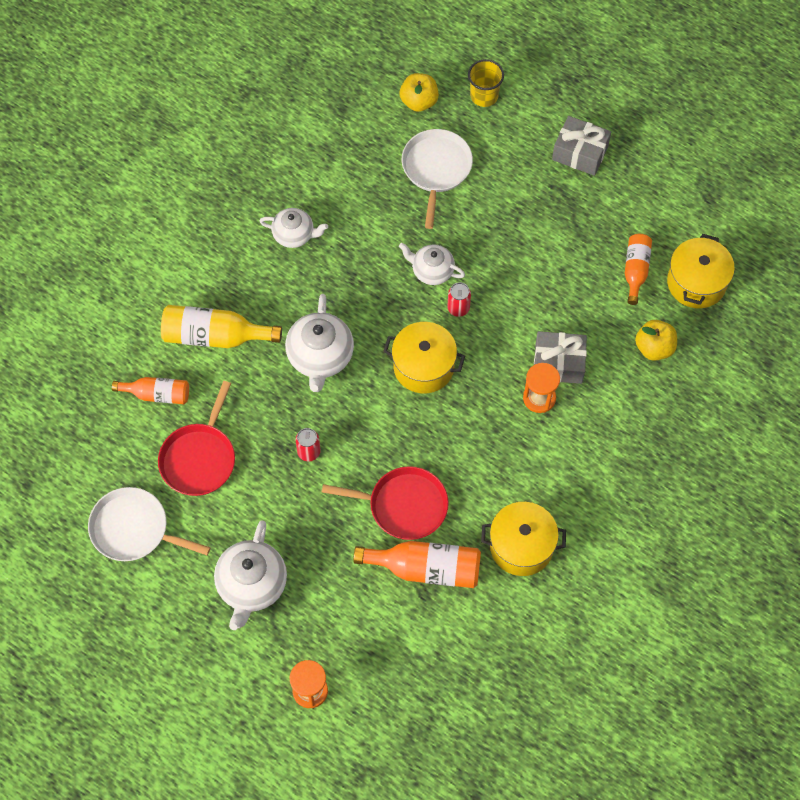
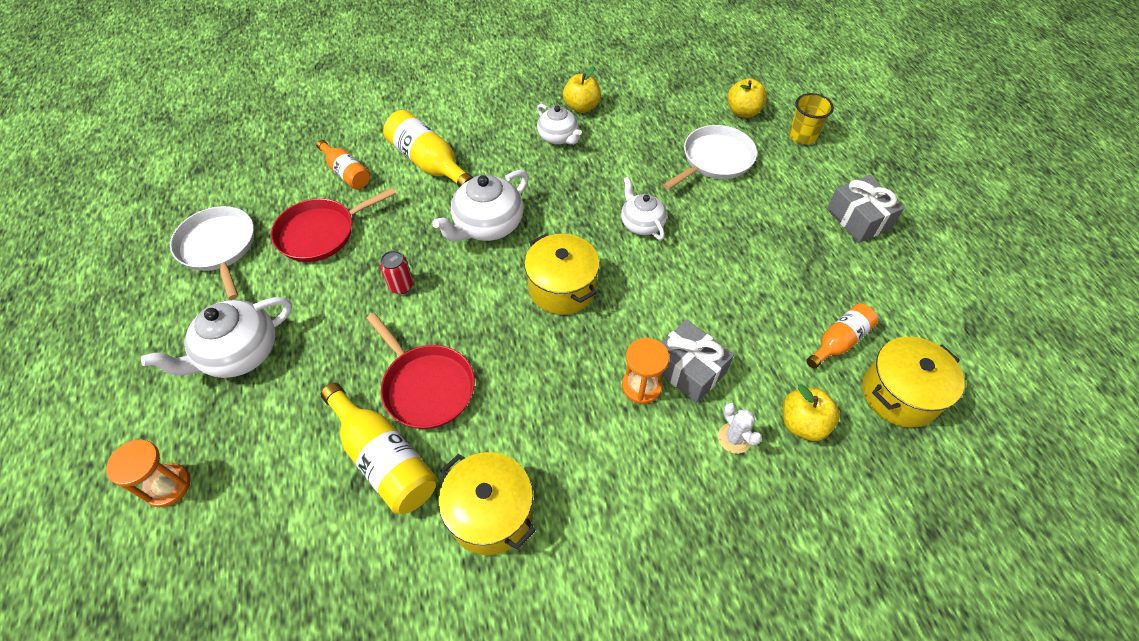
camera: 40 degrees right, 10 degrees down
(283, 189) = (581, 107): none -> yellow apple
(426, 568) = (384, 459): orange bottle -> yellow bottle
(458, 308) = (637, 264): red can -> none
(622, 389) = (734, 438): none -> white cactus

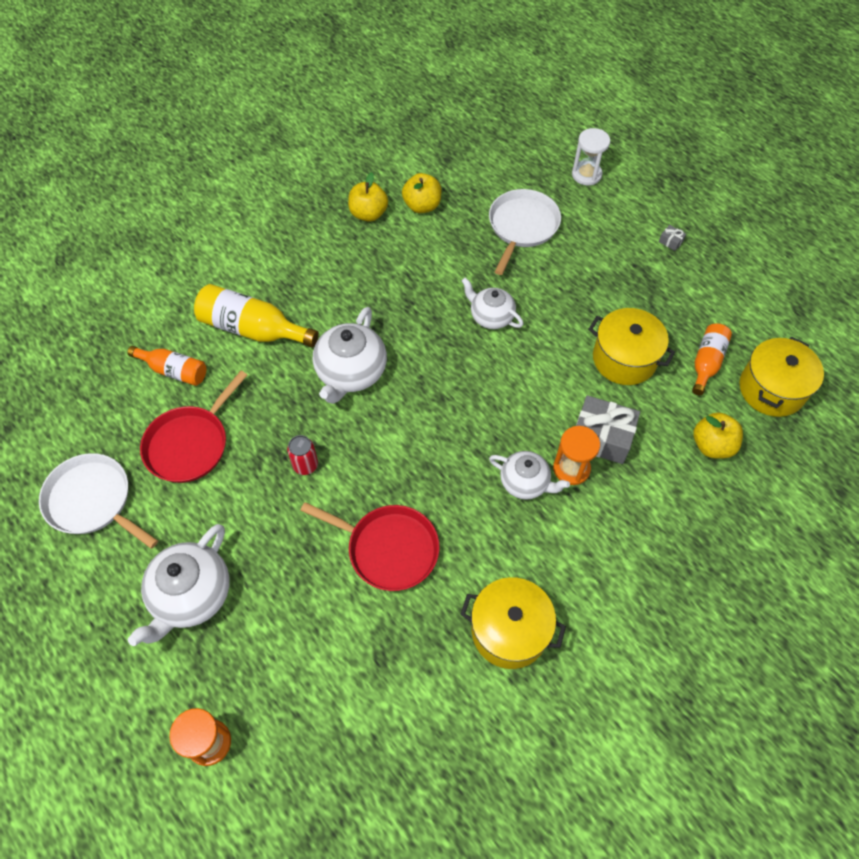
camera: 25 degrees left, 5 degrees up
(384, 459) = (391, 628): yellow bottle -> none
(558, 137) = (364, 255): white teapot -> white teapot (525, 482)
(562, 288) = (455, 407): yellow pot -> yellow pot (624, 359)
(734, 438) = (666, 481): white cactus -> none
(743, 112) = (522, 167): yellow apple -> yellow apple (422, 206)
(802, 136) = (586, 174): yellow cup -> white hourglass
(858, 219) = (670, 241): grey gift -> grey gift, size x0.41

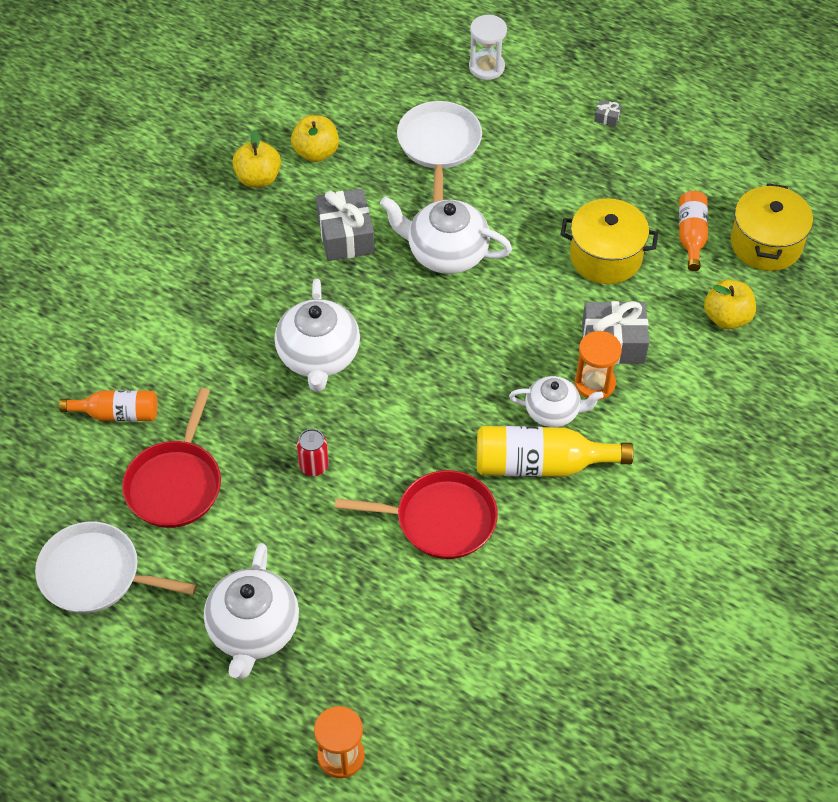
camera: 20 degrees left, 5 degrees down
(253, 329) = (185, 343): yellow bottle -> yellow bottle (541, 464)
(416, 279) = (345, 235): none -> grey gift
(491, 316) = (446, 253): white teapot -> white teapot, size x1.57
(509, 631) = (595, 556): yellow pot -> none

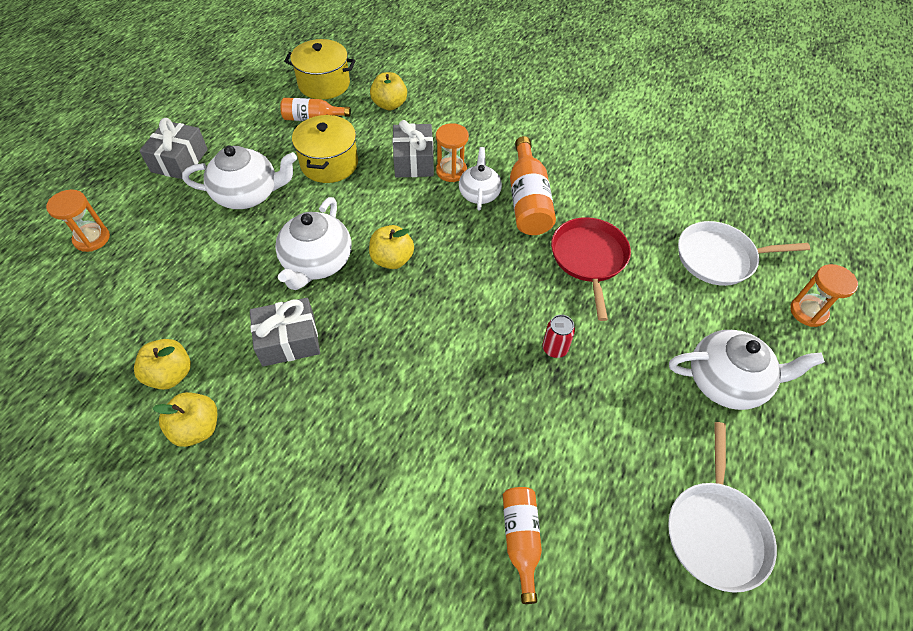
camera: 95 degrees left, 0 degrees up
(175, 484) = (596, 466): red pan -> none
(318, 356) = (435, 353): white teapot -> white teapot (248, 194)
(439, 145) = (185, 271): white pan -> white pan (719, 258)
(447, 320) = (392, 259): none -> yellow apple
(486, 67) = (92, 239): white hourglass -> orange hourglass
(541, 464) = (528, 201): yellow bottle -> orange bottle
(607, 117) = (179, 160): grey gift -> grey gift, size x2.45

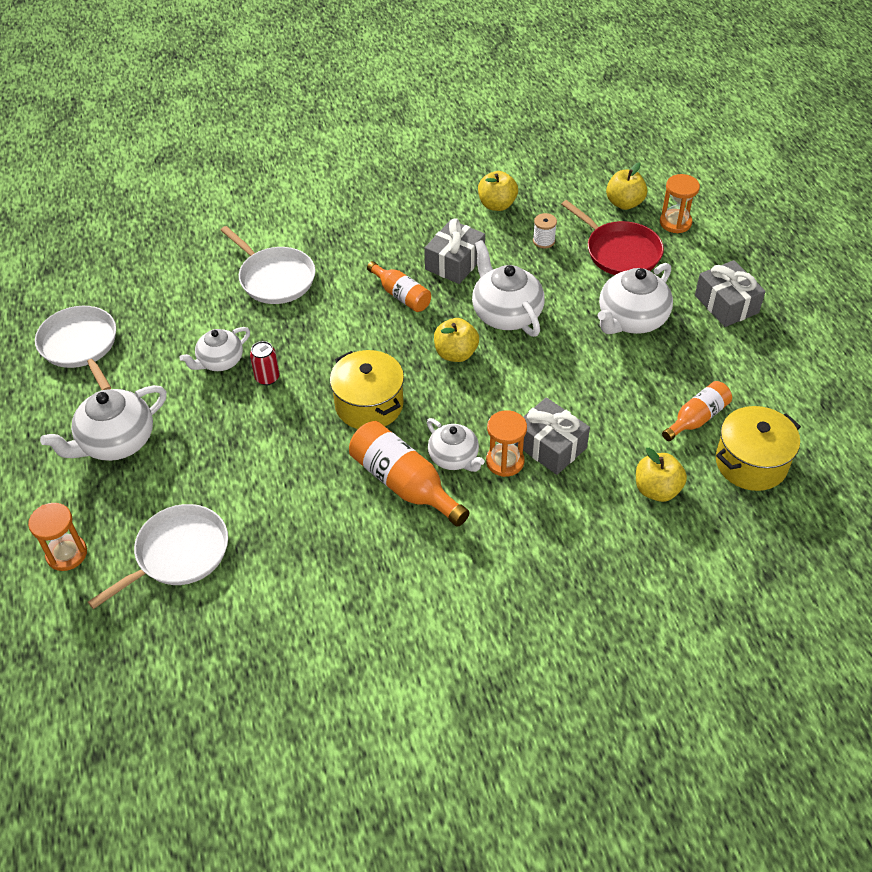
camera: 140 degrees right, 5 degrees down
(197, 303) = (543, 241): none -> white spool
(197, 428) = (443, 197): yellow apple -> yellow apple (624, 203)
(329, 163) = (614, 389): yellow pot -> yellow pot (369, 405)
(456, 459) = (275, 278): none -> white pan
(521, 539) = (201, 270): orange bottle -> orange bottle (401, 295)
(583, 397) = (220, 361): none -> white teapot
(589, 258) = (299, 466): red pan -> red pan (620, 252)

